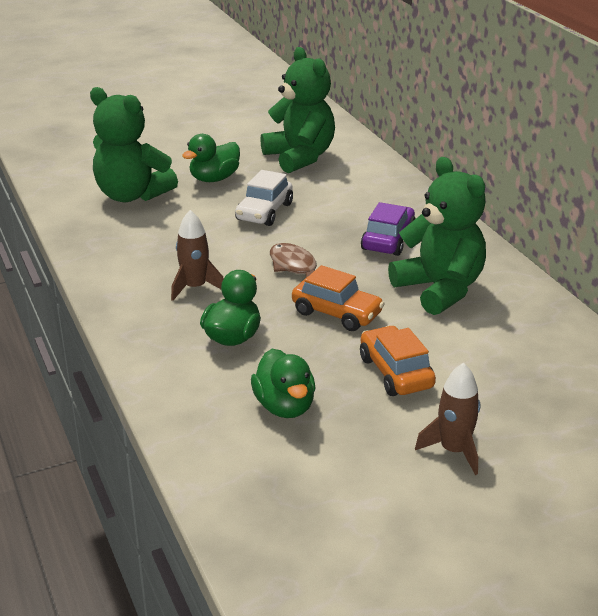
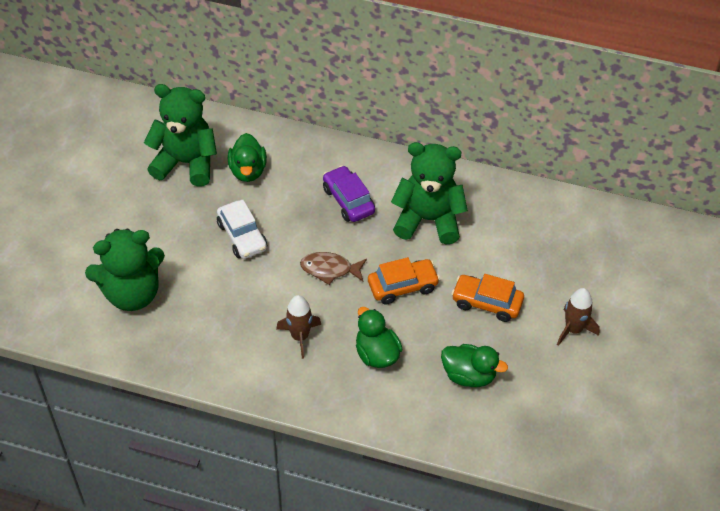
camera: 50 degrees left, 20 degrees up
(214, 179) = (162, 231): green duck -> green duck (248, 171)

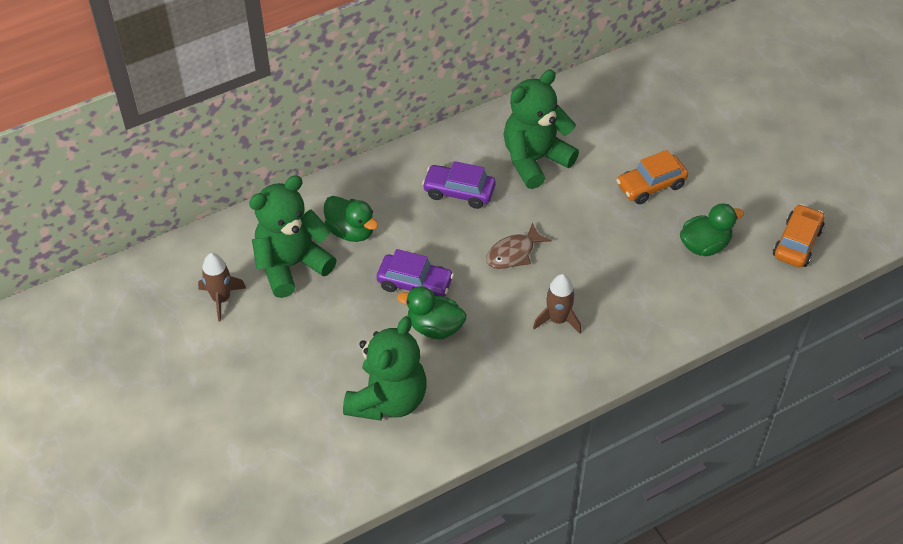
camera: 45 degrees left, 0 degrees up
(242, 236) = (415, 284): white car -> purple car
(376, 354) = (626, 284): green duck -> green duck (434, 327)
(403, 286) = (580, 222): orange car -> orange car (797, 243)
(573, 329) = (727, 156): brown rocket -> brown rocket (221, 299)

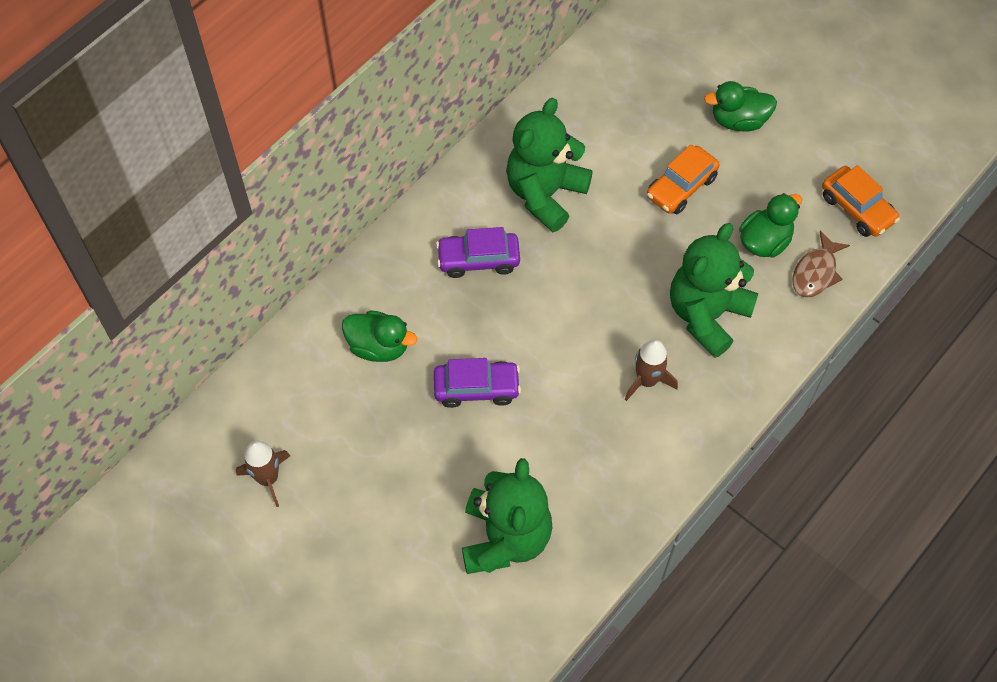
camera: 20 degrees left, 10 degrees up
(291, 265) = (330, 410): green teddy bear -> green teddy bear (707, 315)
(434, 327) = (519, 433): green duck -> green duck (738, 120)
(513, 253) = (568, 316): brown fish -> brown fish (815, 272)
(797, 243) = (857, 208): orange car -> orange car turned 135 degrees clockwise

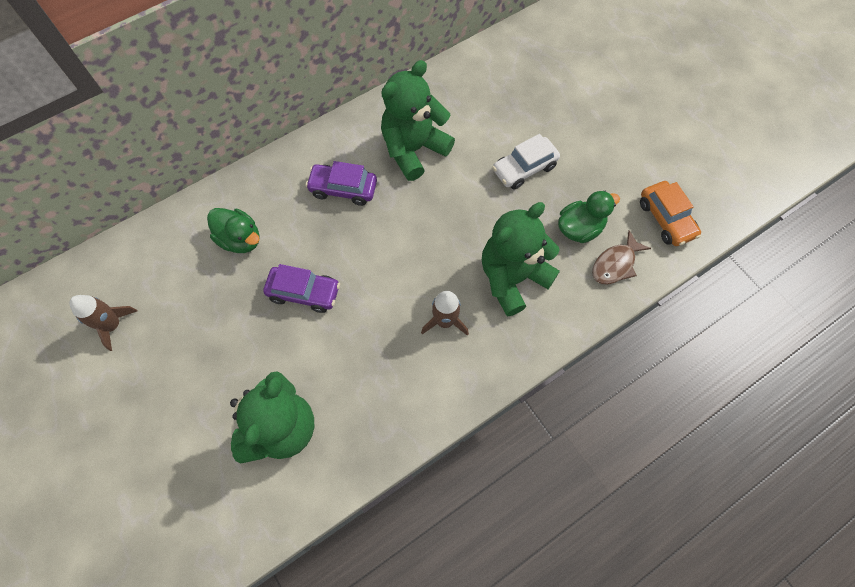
camera: 15 degrees right, 5 degrees up
(681, 187) = (524, 168): orange car -> white car
(738, 120) = (587, 126): green duck -> none

